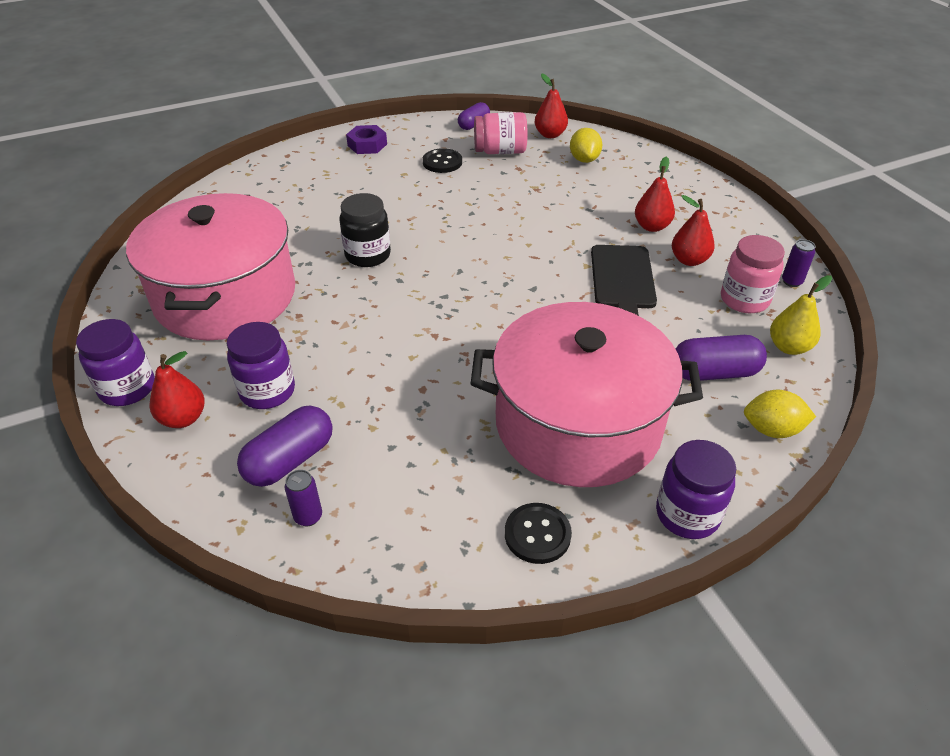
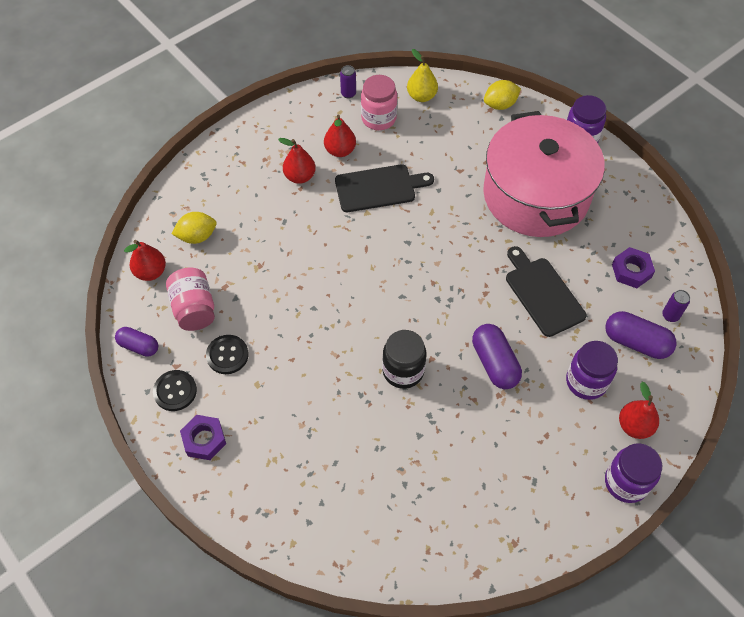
camera: 105 degrees left, 15 degrees up
(225, 296) = (497, 463): pink pot -> none
(404, 495) = (631, 271): none -> purple nut
(410, 386) = (542, 293): none -> black cutting board
(537, 534) = (625, 202): black button -> black button (175, 391)
(714, 373) = (461, 132): purple capsule -> purple capsule (494, 363)
(772, 430) = (500, 105): yellow lemon -> yellow lemon turned 75 degrees clockwise

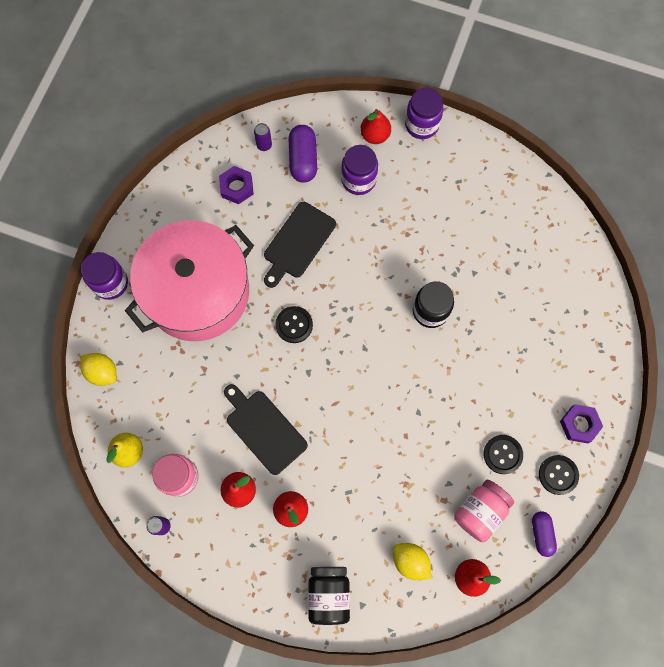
camera: 120 degrees left, 15 degrees up
(217, 171) = (329, 594): none -> black jar
(459, 252) = (294, 325): none -> black button
(494, 363) = (382, 249): purple capsule -> none

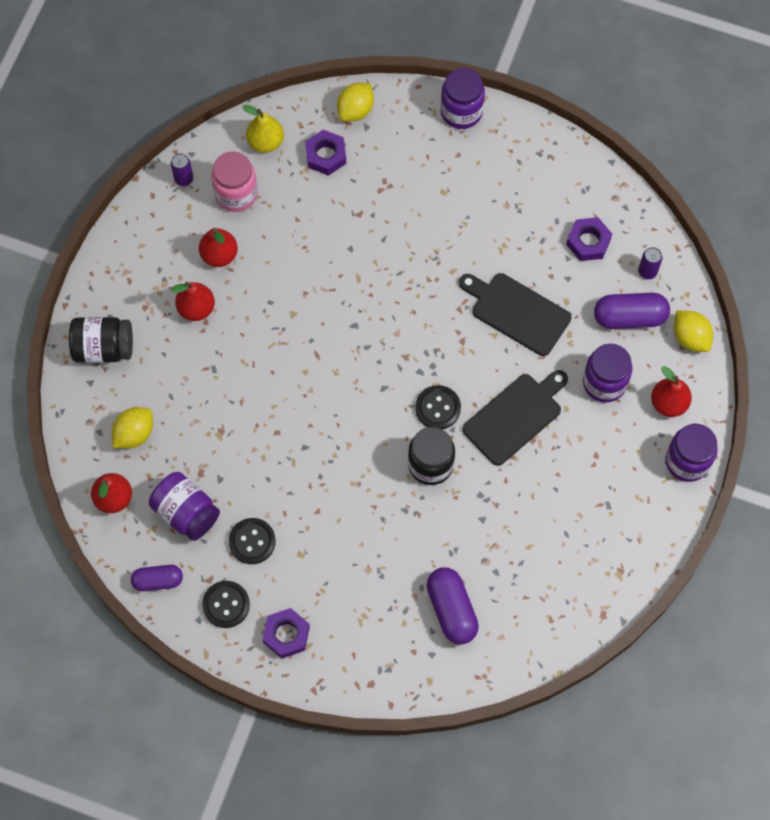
camera: 90 degrees right, 5 degrees down
(146, 397) = (326, 155): none -> purple nut
(197, 292) = (452, 203): pink pot -> none
(264, 429) = (287, 279): black cutting board -> black cutting board (515, 417)
(294, 325) = (412, 309): black button -> black button (438, 408)
(320, 118) = (690, 338): none -> yellow lemon
(480, 511) = (186, 512): pink jar -> purple jar
(549, 296) = (451, 610): none -> purple capsule

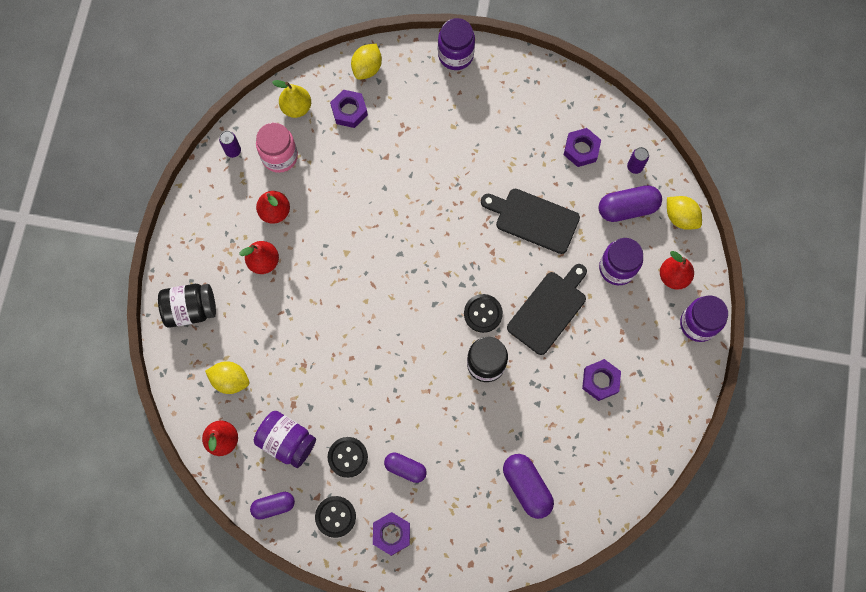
camera: 10 degrees left, 5 degrees up
(134, 434) = (230, 380): yellow lemon -> yellow lemon turned 75 degrees clockwise
(316, 565) = (405, 468): none -> purple capsule
(560, 506) = (600, 381): none -> purple nut

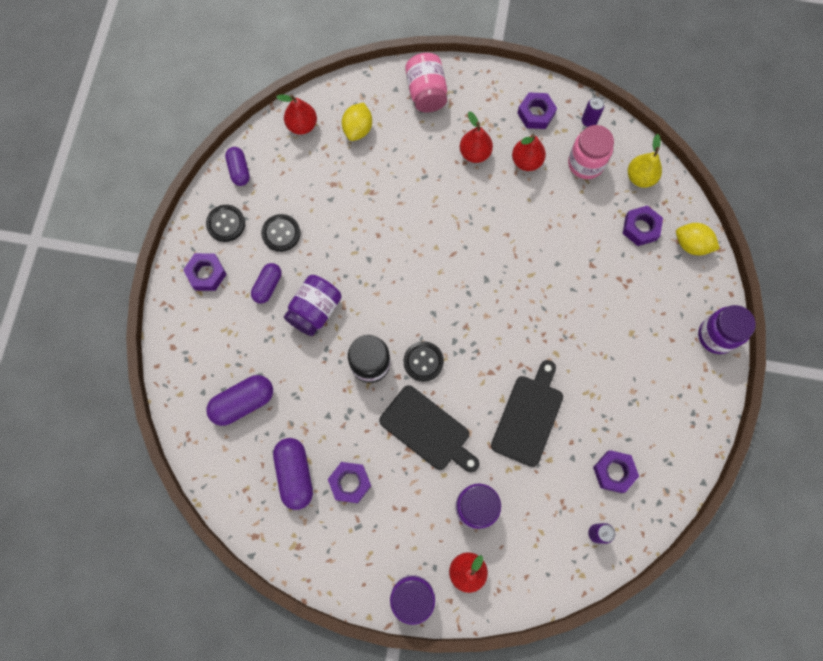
camera: 90 degrees right, 0 degrees up
(191, 309) = (426, 92): black jar -> pink jar
(222, 201) = (536, 114): none -> purple nut
(287, 441) = (298, 180): purple jar -> purple jar (315, 310)
(627, 208) = (546, 522): purple capsule -> purple capsule (295, 474)
(680, 217) = (538, 584): yellow lemon -> none

